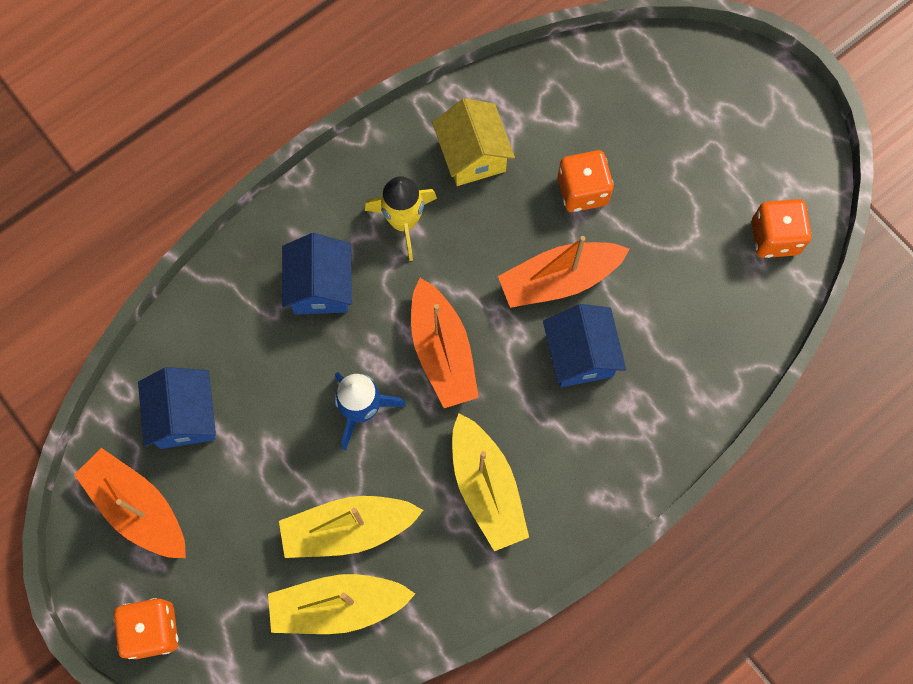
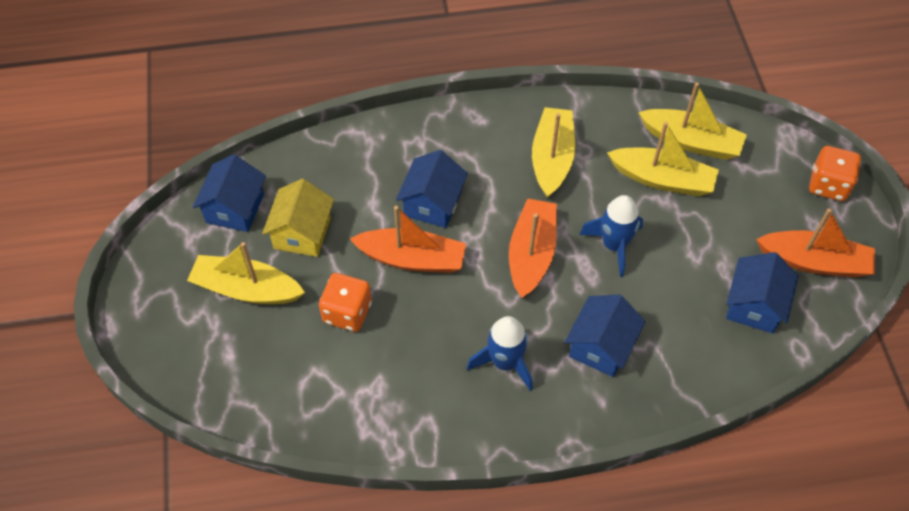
camera: 150 degrees left, 15 degrees down
(138, 508) = (814, 262): orange boat -> orange boat turned 60 degrees counterclockwise
(404, 222) = (505, 362): yellow rocket -> blue rocket
(472, 155) = (414, 387): yellow house -> yellow house (302, 233)
(693, 162) = (246, 289): none -> yellow boat
(774, 237) = (235, 208): orange dice -> blue house

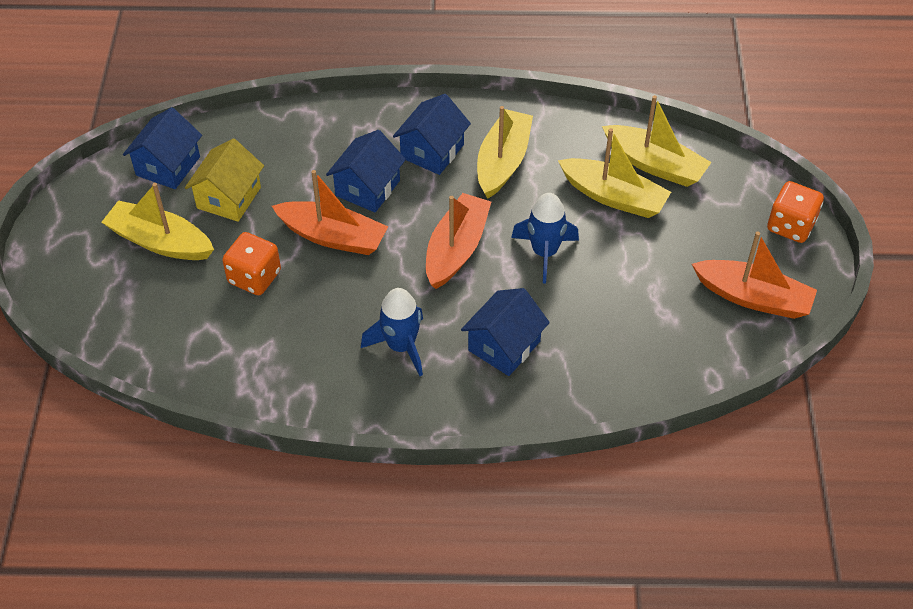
camera: 10 degrees right, 5 degrees down
(754, 305) = (676, 330): blue house -> blue house (432, 151)

